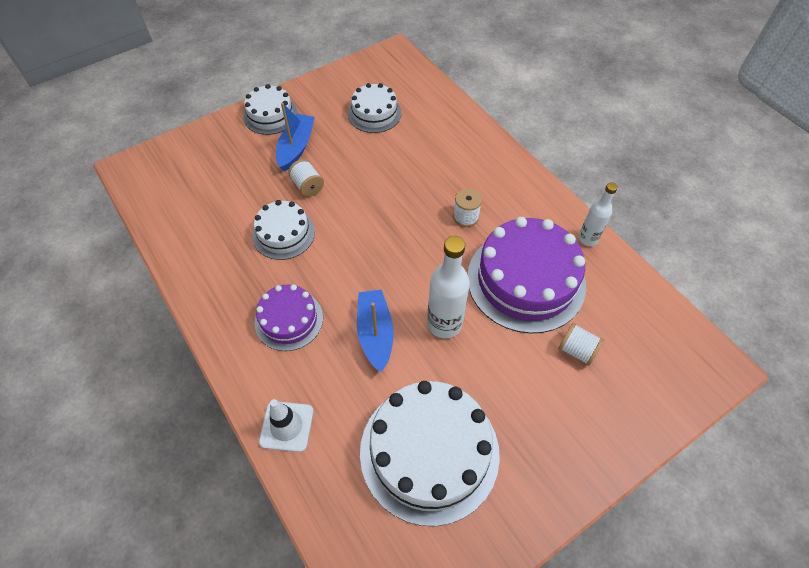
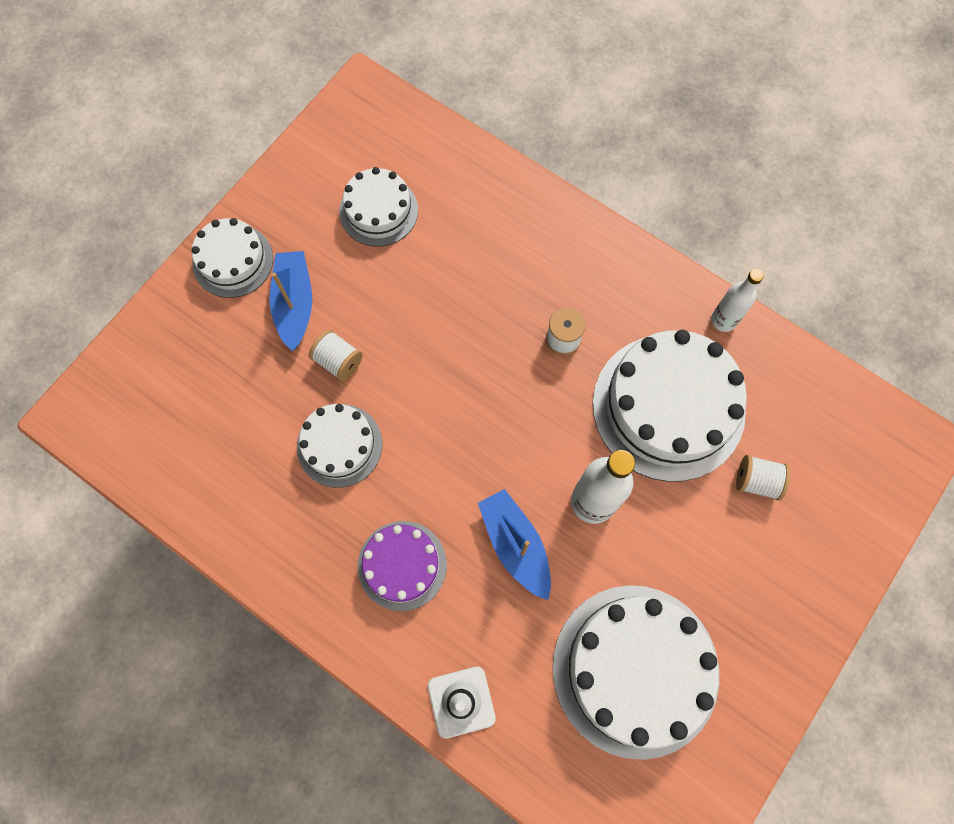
camera: 20 degrees left, 15 degrees up
(526, 280) = (668, 407): purple cake -> white cake

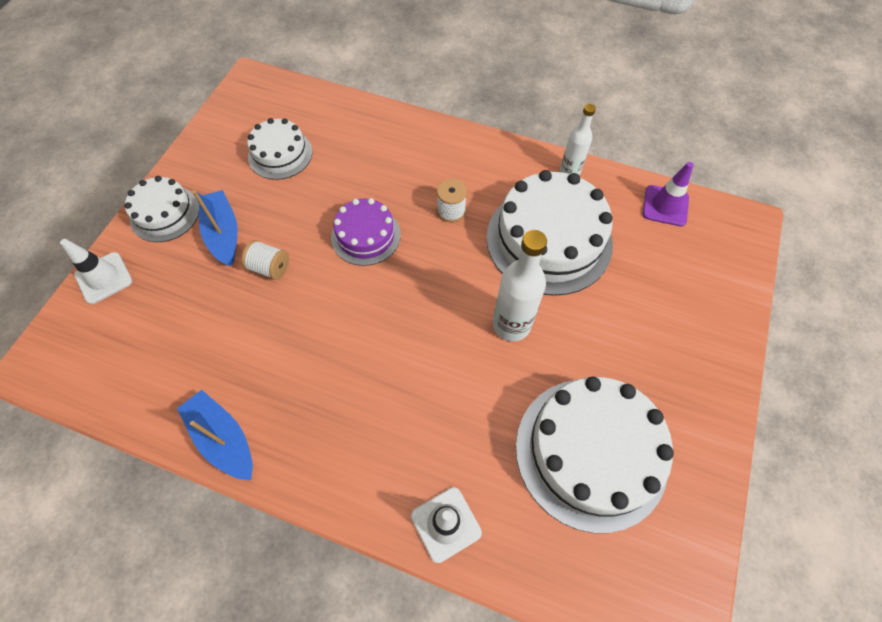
camera: 15 degrees left, 10 degrees down
(156, 328) = (103, 278): none -> white traffic cone
(339, 445) = (284, 332): white cake -> none
(402, 565) = (362, 417): purple cake -> purple cake (366, 236)
(515, 545) = (457, 375): blue boat -> blue boat (223, 439)
(757, 481) = (636, 277): white spool -> none
(826, 397) = (665, 206): none -> purple traffic cone

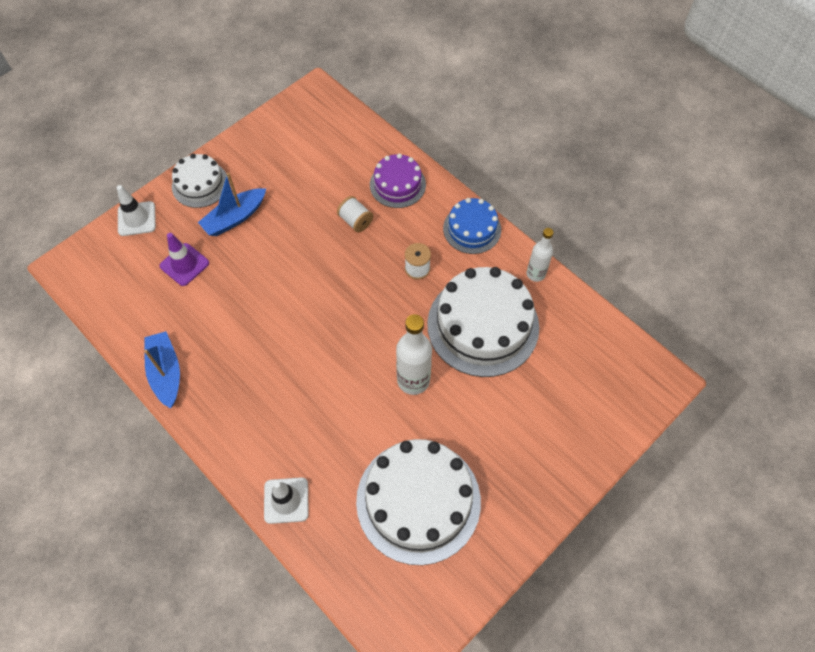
camera: 25 degrees right, 0 degrees up
(223, 234) = (235, 218): blue boat -> blue boat turned 135 degrees counterclockwise
(269, 268) = (256, 259): white spool -> white spool (355, 221)
(280, 154) = (307, 167): white cake -> none
(366, 236) = (339, 262): purple cake -> purple cake (397, 184)
(484, 153) = (472, 229): none -> blue cake
(665, 206) = (600, 336): purple traffic cone -> purple traffic cone (184, 264)

